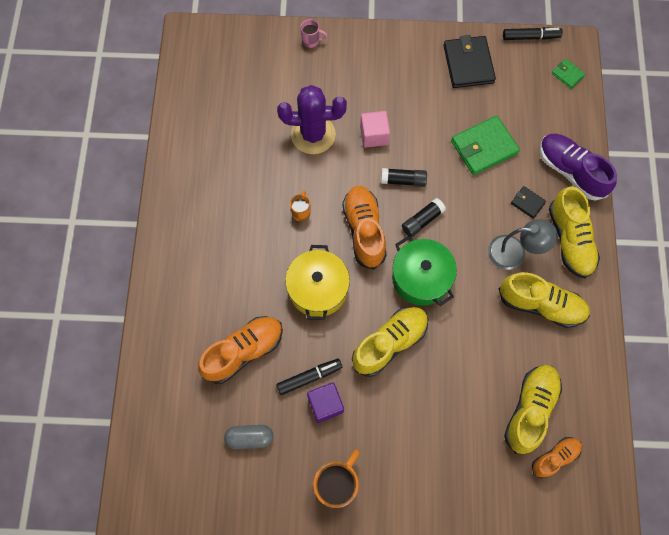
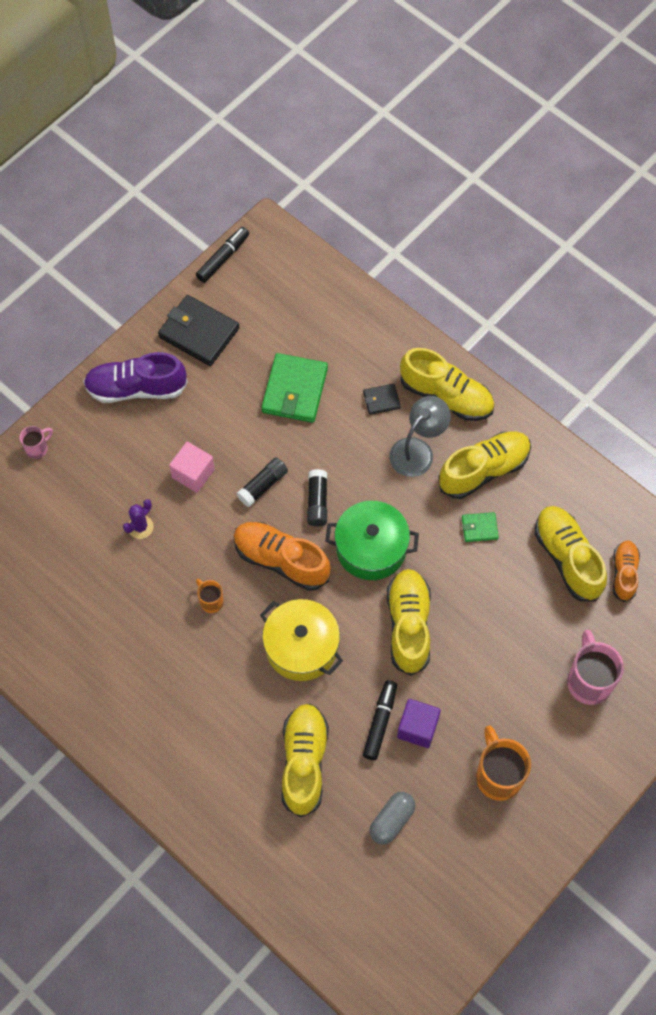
camera: 50 degrees left, 5 degrees down
(243, 351) = (304, 762): orange shoe -> yellow shoe
(313, 134) = (140, 527): purple cactus -> purple cactus, size x0.46
(455, 494) = (589, 681): none -> pink mug
(567, 74) = (290, 261): green wallet -> green wallet (479, 528)
(571, 171) = (384, 340): purple shoe -> purple shoe (136, 388)

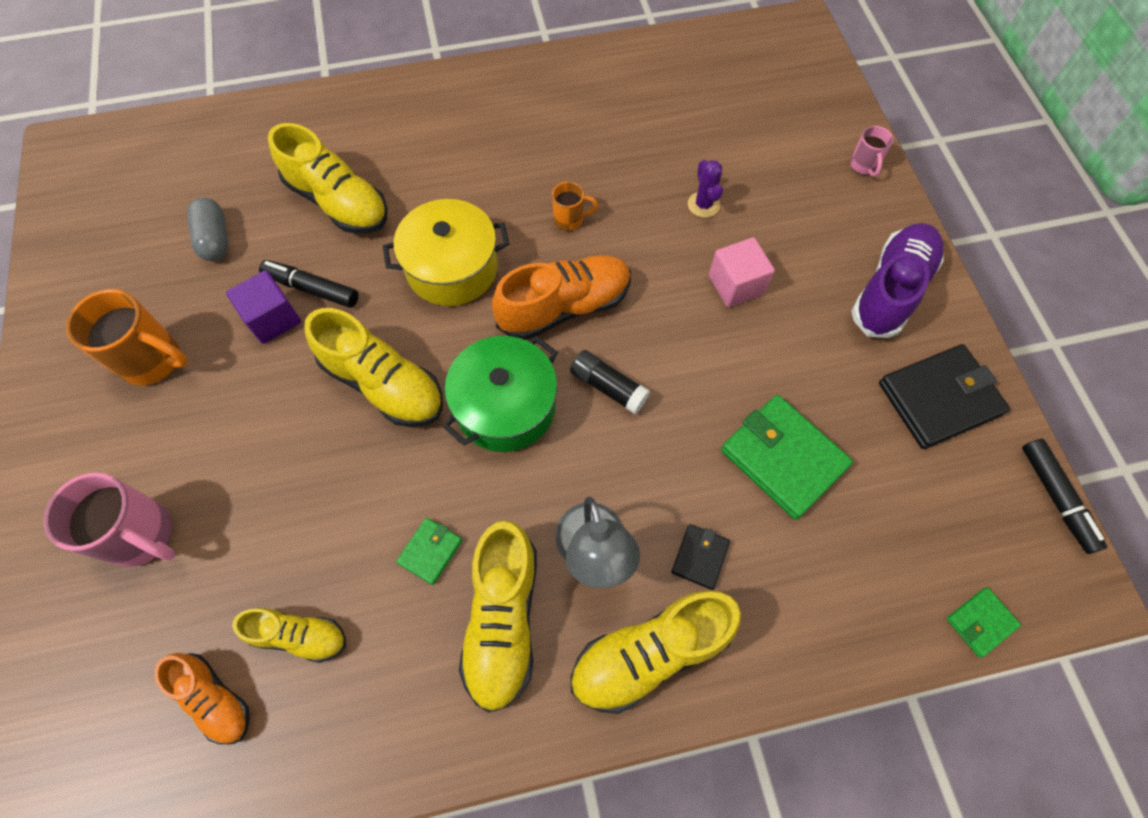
camera: 125 degrees right, 0 degrees up
(263, 485) = (671, 343): black glue stick -> none
(319, 266) = (980, 622): none -> green wallet
(380, 722) = (312, 289): black marker -> black marker turned 150 degrees clockwise
(567, 558) = (299, 635): yellow shoe -> yellow shoe, size x0.60

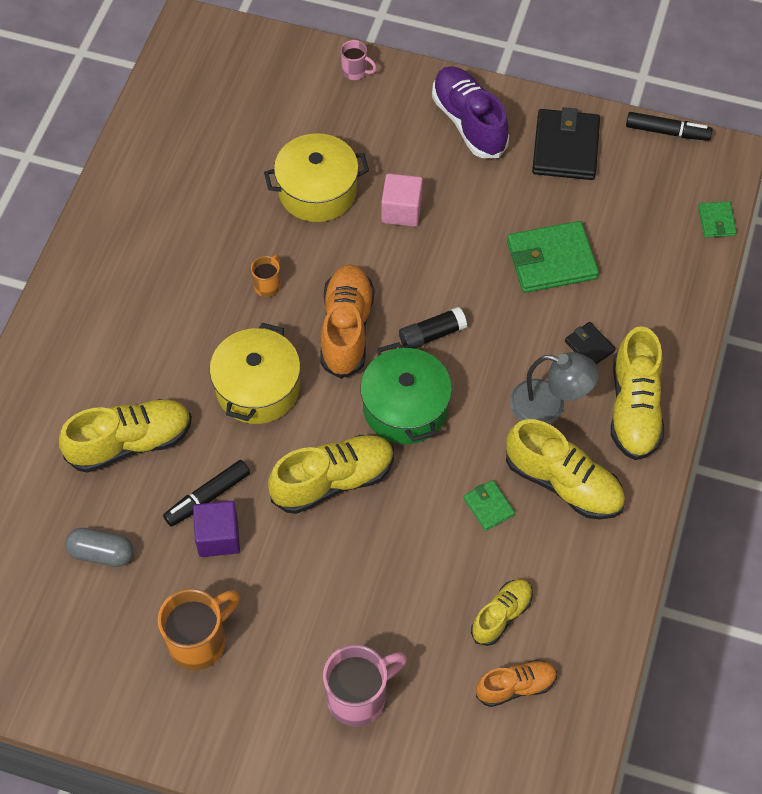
camera: 60 degrees left, 5 degrees down
(703, 205) = (317, 191): purple cactus -> yellow pot

